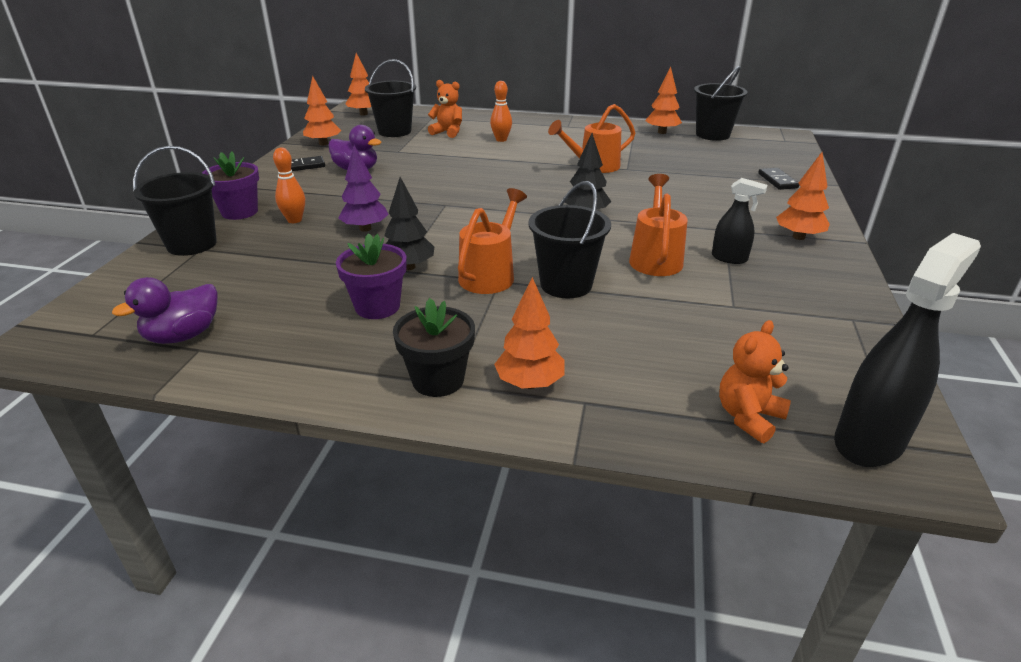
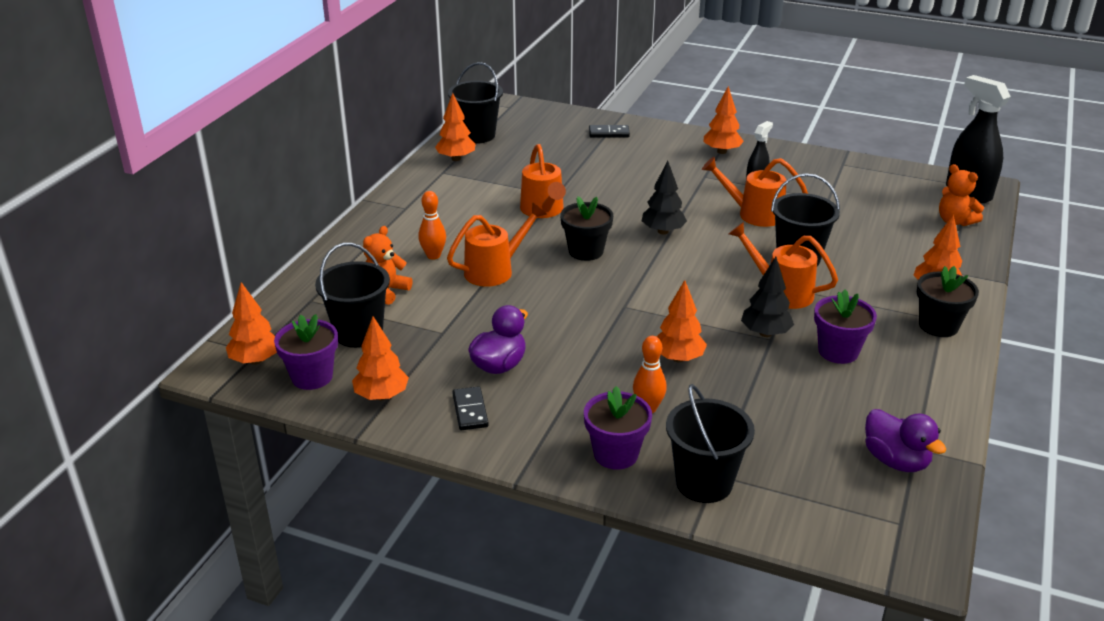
camera: 80 degrees left, 0 degrees up
(346, 127) = (312, 377): none -> purple flower pot
(365, 229) = (678, 358): purple tree -> orange tree
(487, 158) = (495, 270): none -> orange watering can
(531, 185) = (586, 251): none -> black flower pot

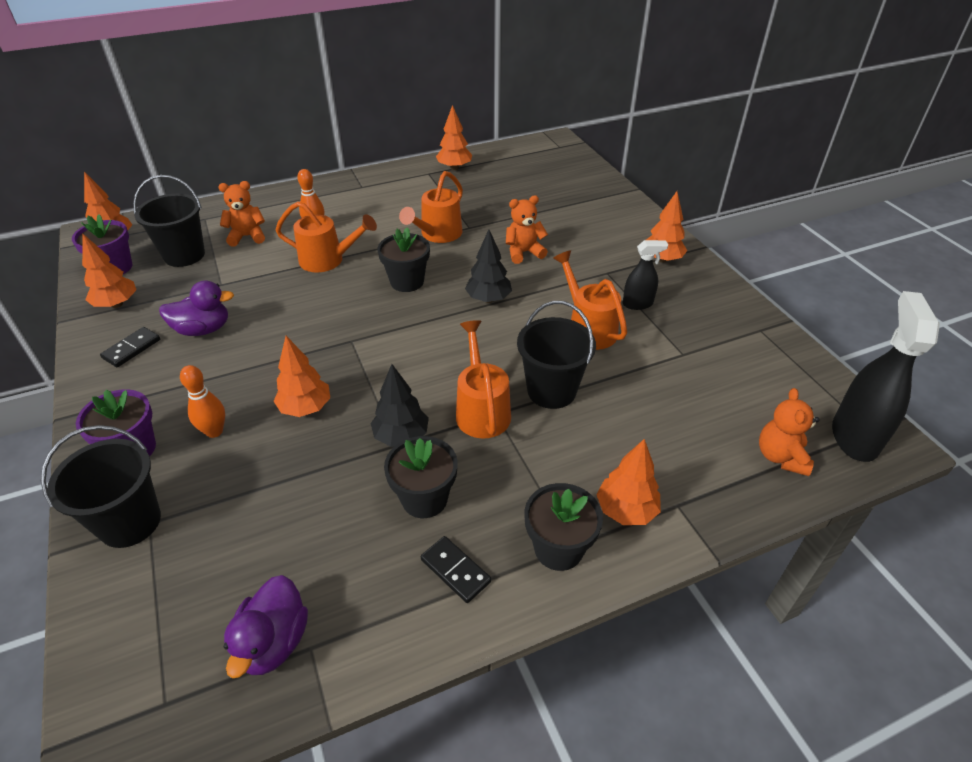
camera: 45 degrees right, 10 degrees up
(477, 135) = (499, 157): black bucket -> none
(609, 133) = (595, 199): black domino -> black domino (455, 570)
(628, 191) = (523, 252): none -> orange teddy bear
(838, 351) = (424, 499): purple flower pot -> black flower pot

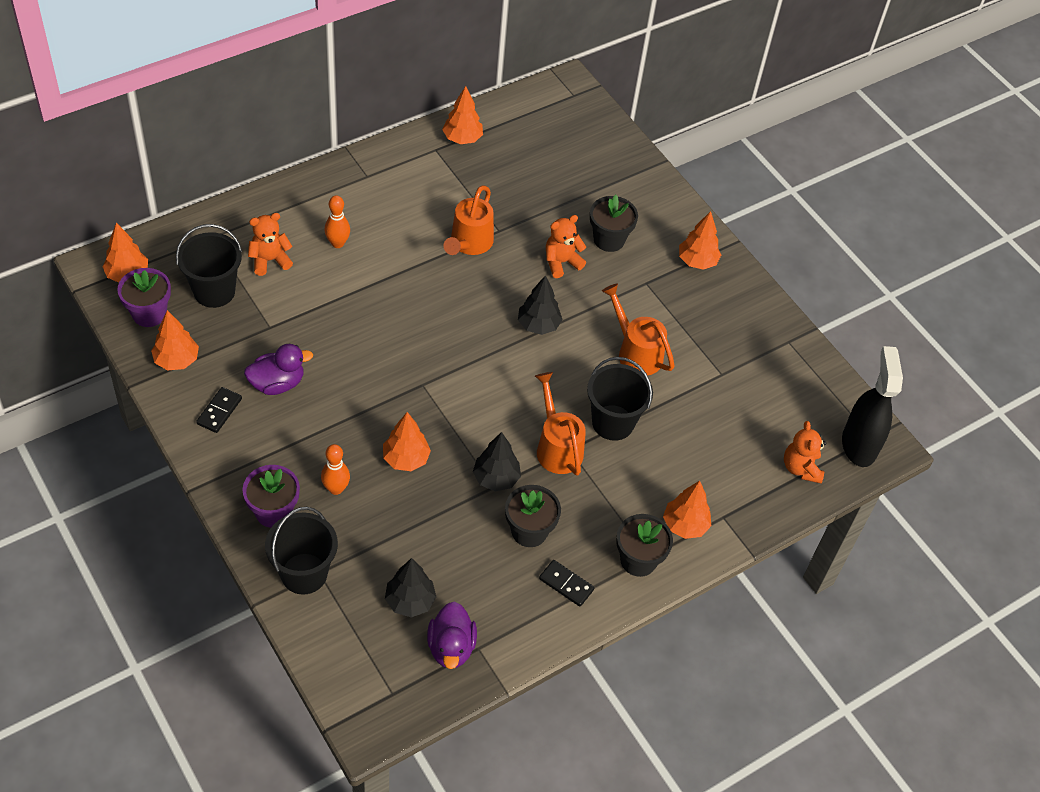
camera: 15 degrees left, 10 degrees up
(244, 571) = (410, 601): none -> black tree
(328, 260) = (367, 287): orange watering can -> none
(407, 282) = (454, 309): black flower pot -> black flower pot (609, 239)
(638, 304) = (678, 320): black spray bottle -> none

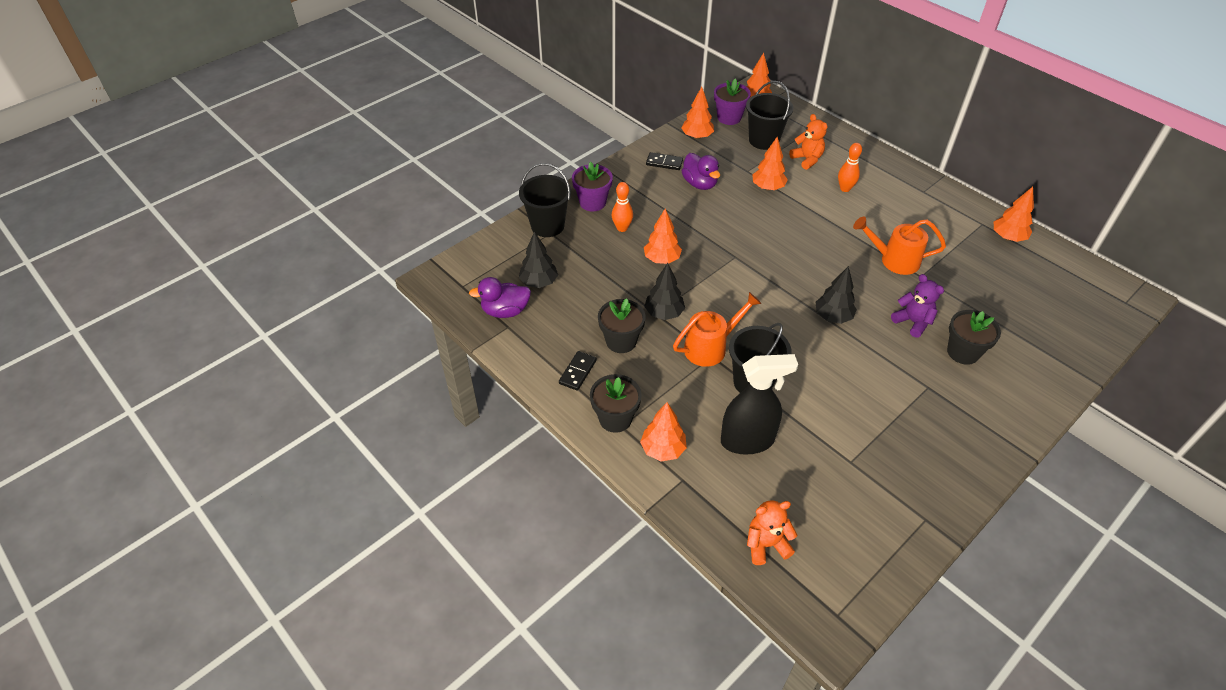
camera: 85 degrees right, 5 degrees down
(561, 262) = (913, 322): orange teddy bear -> purple teddy bear
(635, 352) = (841, 389): orange watering can -> none
(697, 261) = (982, 425): orange tree -> orange tree (768, 187)
(859, 445) = (821, 602): black spray bottle -> black spray bottle (747, 440)

